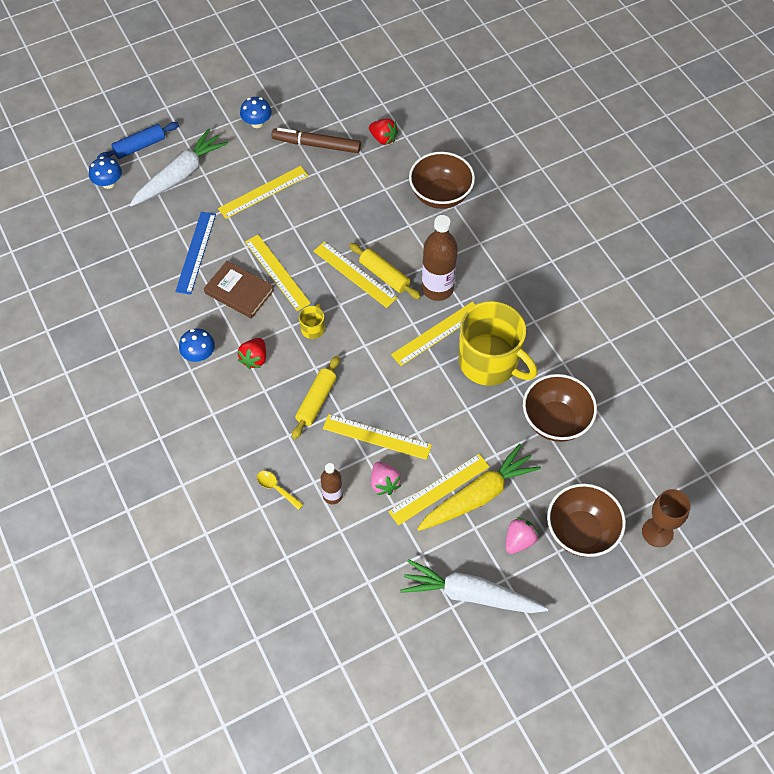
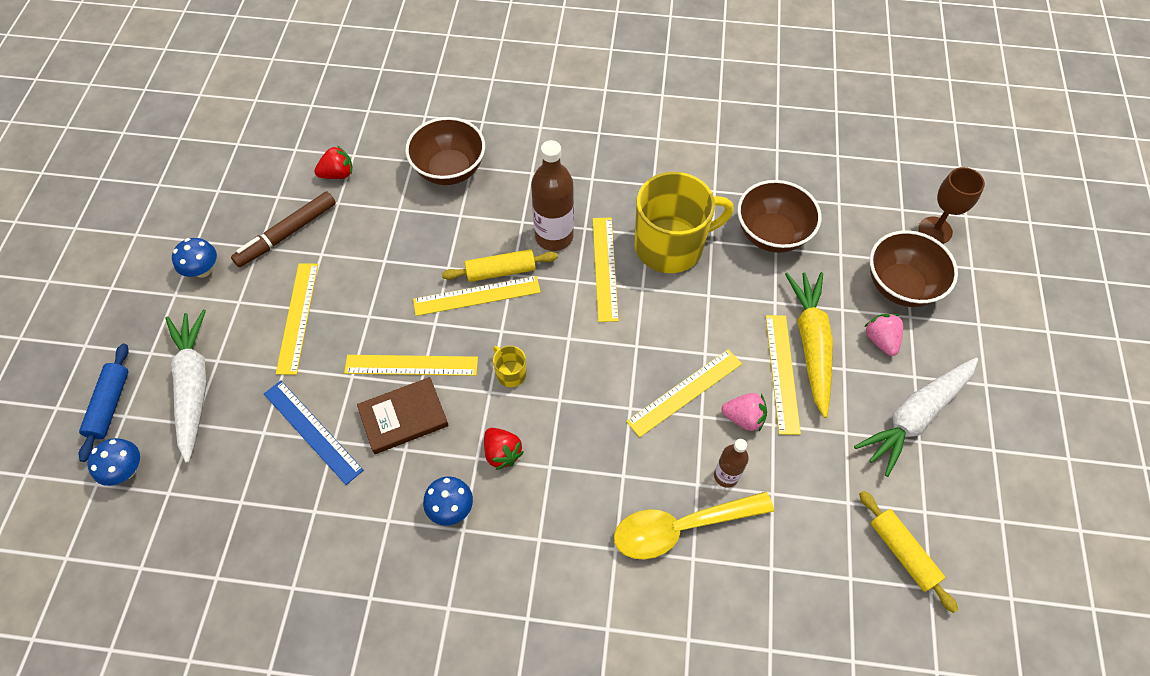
camera: 55 degrees left, 0 degrees up
(276, 488) = (681, 527): yellow spoon -> yellow spoon, size x2.24
(316, 401) = (601, 423): yellow rolling pin -> yellow rolling pin (902, 552)

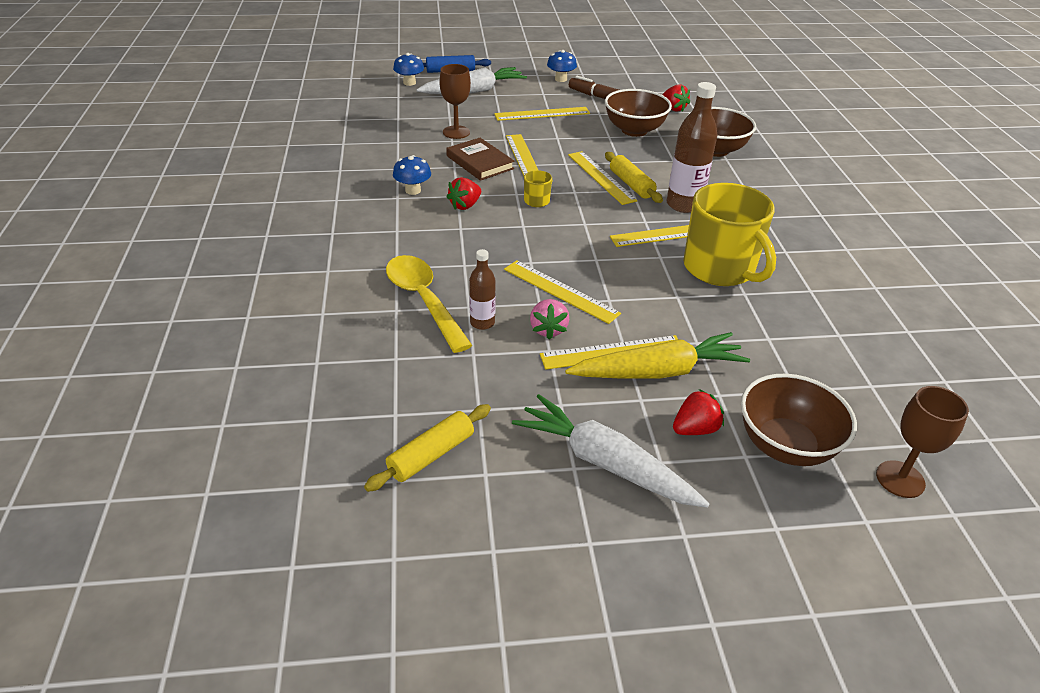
camera: 75 degrees right, 20 degrees down
(312, 431) = (456, 132): blue ruler -> brown goblet
(771, 234) = (784, 334): brown bowl -> brown bowl (634, 130)
(880, 340) = (695, 429): pink strawberry -> red strawberry

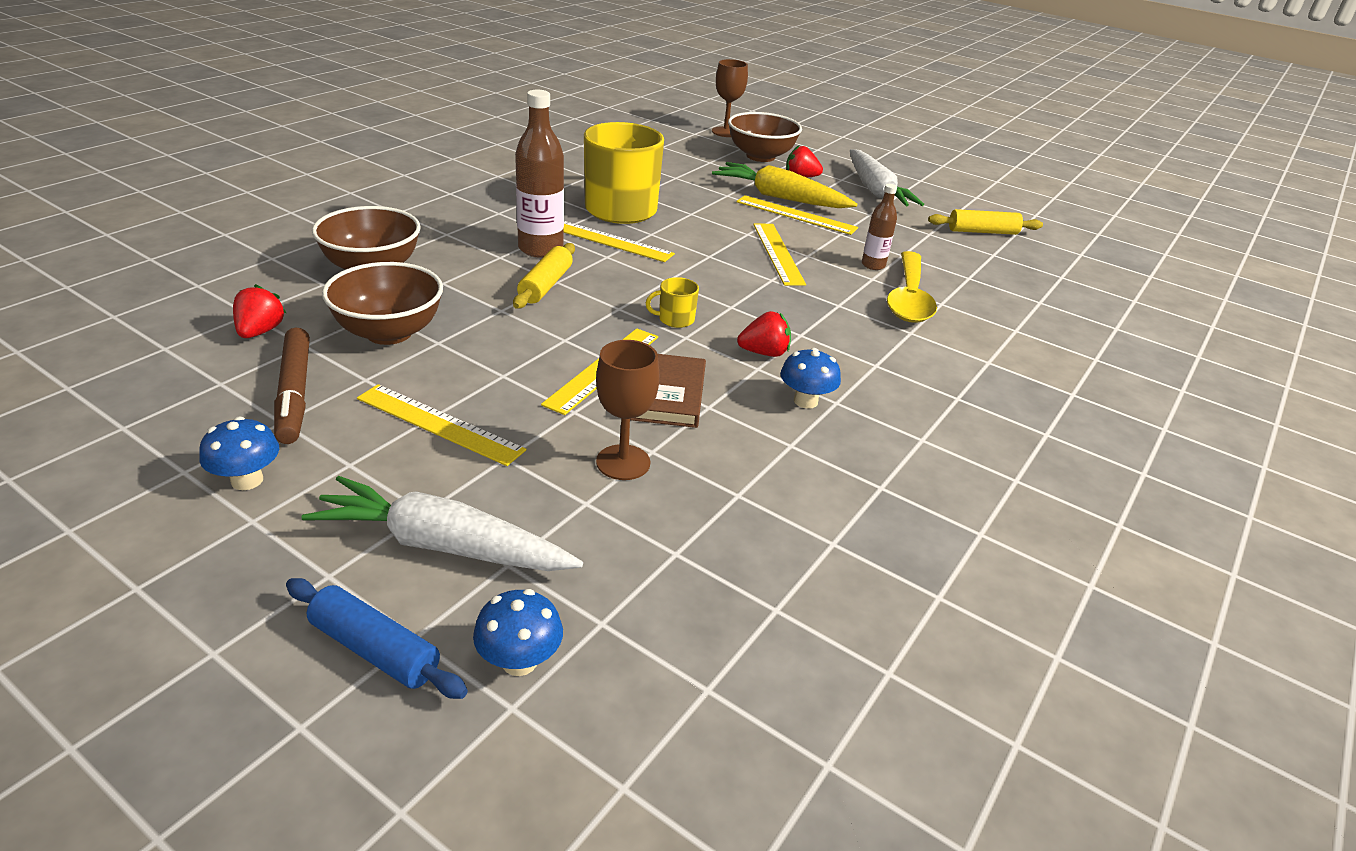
camera: 140 degrees left, 5 degrees down
(548, 329) = (824, 241): pink strawberry -> none
(601, 177) = (559, 306): yellow ruler -> none

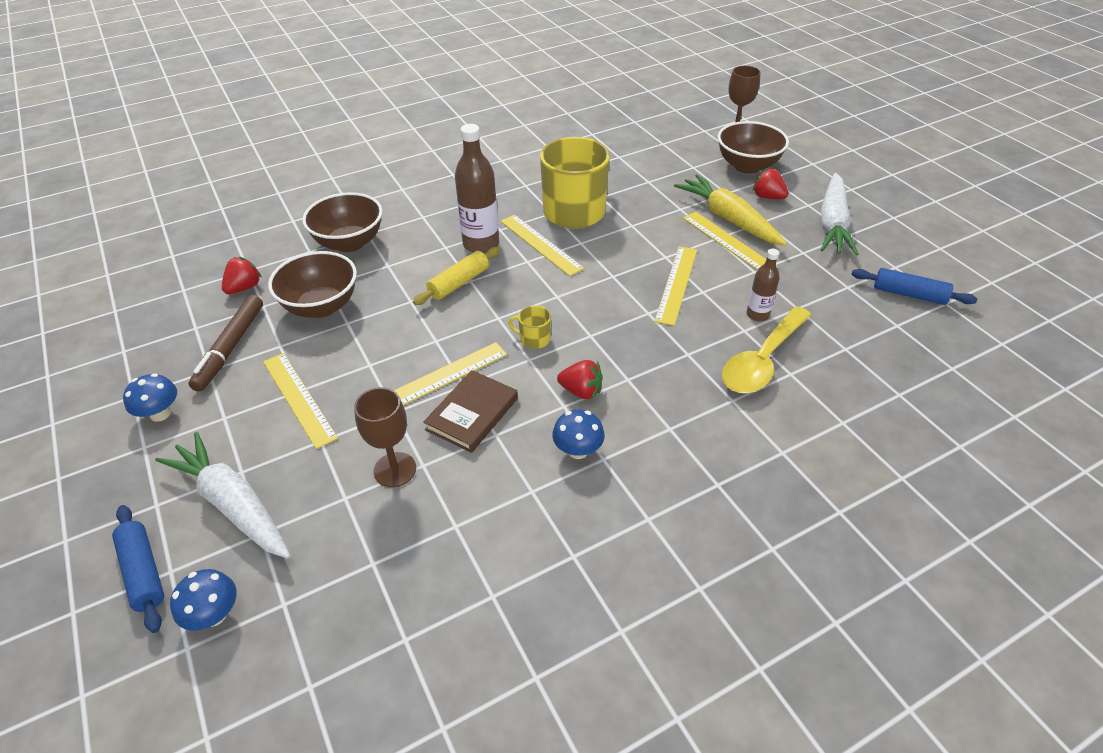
camera: 30 degrees right, 10 degrees up
(982, 232) = (909, 294): yellow rolling pin -> blue rolling pin

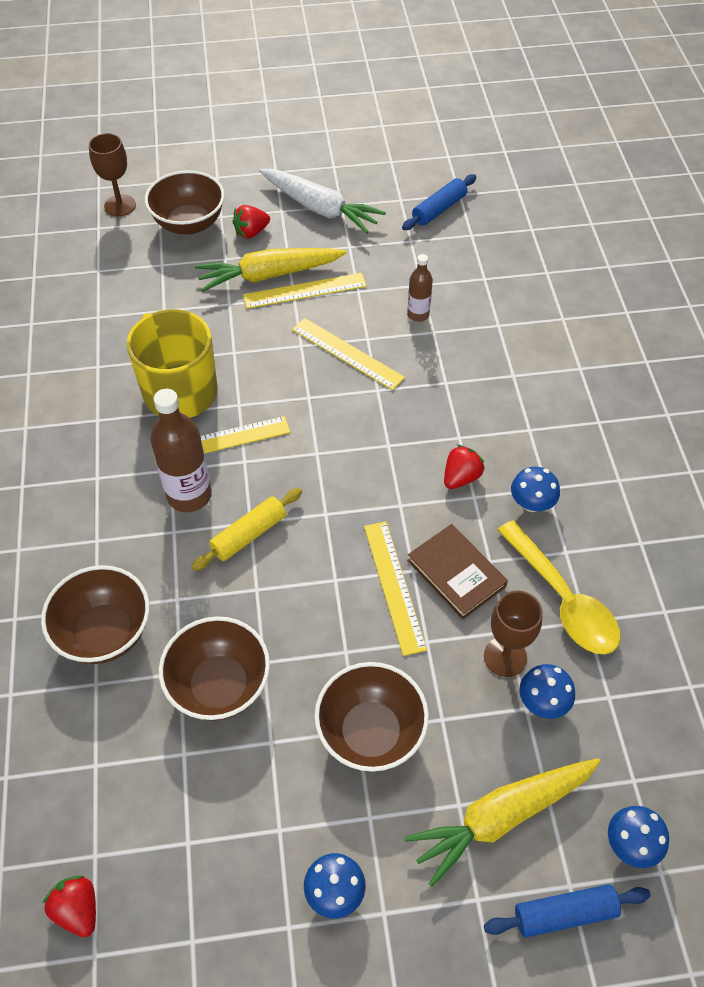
camera: 70 degrees left, 10 degrees up
(230, 348) = (249, 800): brown marker -> none
(233, 504) = (502, 816): white carrot -> yellow carrot
(244, 288) = (133, 773): red strawberry -> red strawberry (78, 909)
(299, 398) = (370, 732): yellow ruler -> brown bowl
(354, 509) = (543, 702): none -> blue mushroom
(459, 283) = (248, 534): yellow rolling pin -> yellow rolling pin turned 75 degrees clockwise
(534, 339) = (373, 492): yellow mug -> none
(762, 360) = (476, 336): yellow spoon -> yellow spoon (563, 599)

